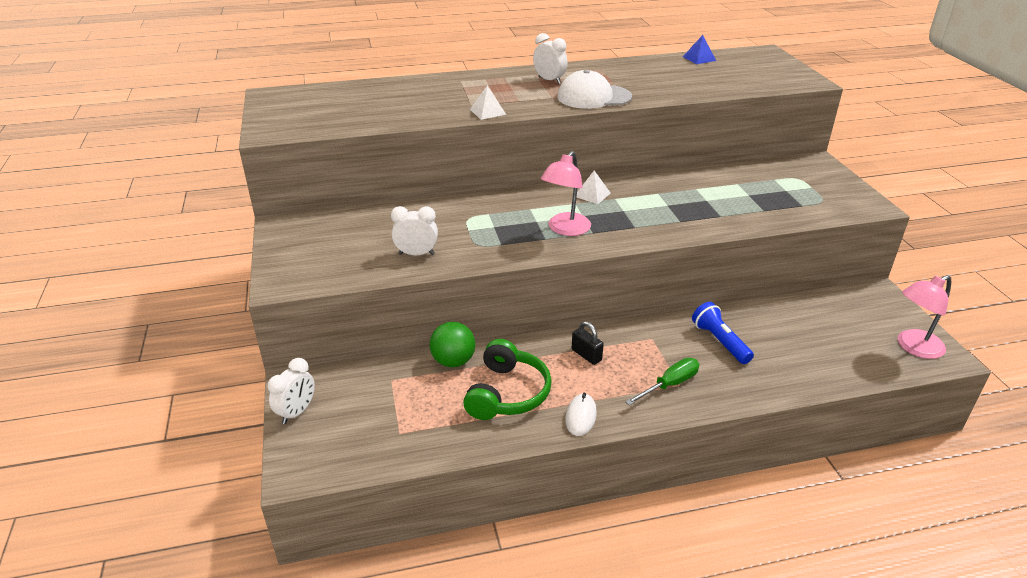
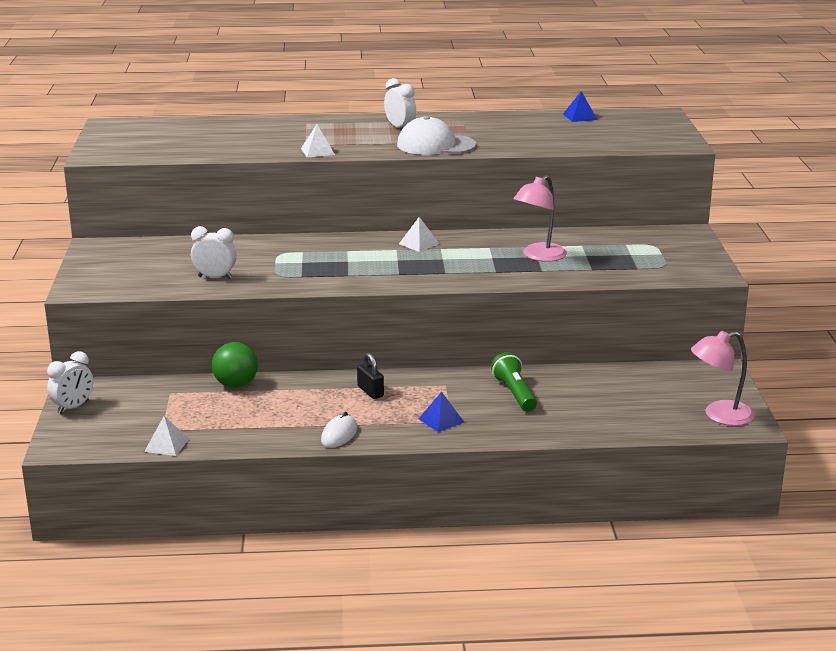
camera: 10 degrees right, 10 degrees down
(411, 454) = (166, 445): none -> white pyramid
(507, 393) = (277, 412): green headphones -> none
(565, 229) = (372, 269): pink lamp -> pink lamp (539, 256)
(669, 384) = (441, 420): green screwdriver -> blue pyramid
(720, 341) = (514, 393): blue flashlight -> green flashlight

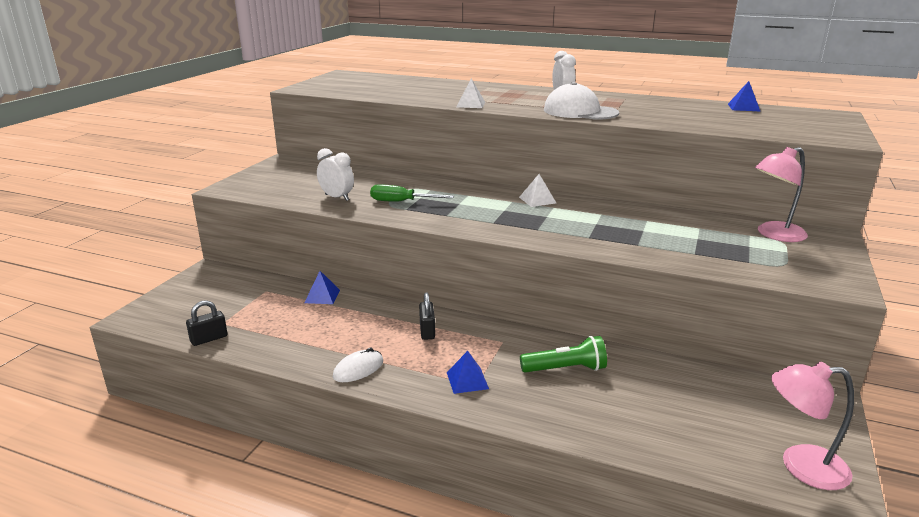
camera: 25 degrees right, 0 degrees up
(73, 407) = (184, 286): white clock -> none
(166, 445) = (209, 339): white pyramid -> black padlock
(236, 385) = (322, 296): green ball -> blue pyramid
(288, 270) = (401, 202): none -> green screwdriver
(514, 393) = (565, 369): green flashlight -> green flashlight turned 75 degrees clockwise
(539, 256) = (645, 230): pink lamp -> pink lamp (774, 235)

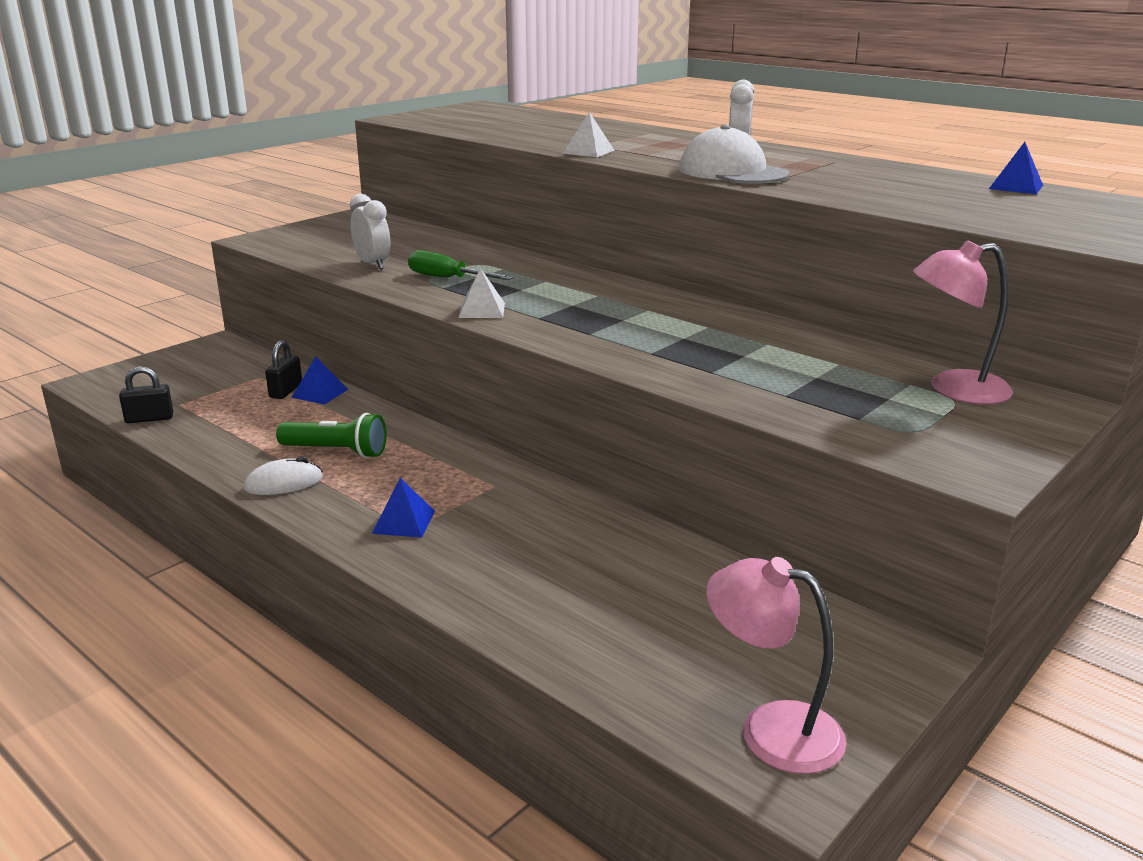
camera: 20 degrees right, 0 degrees up
(427, 331) = (409, 455): black padlock -> black padlock (286, 391)
(537, 200) = (636, 298): white pyramid -> white pyramid (482, 310)
(565, 369) = (547, 534): green flashlight -> green flashlight (336, 452)

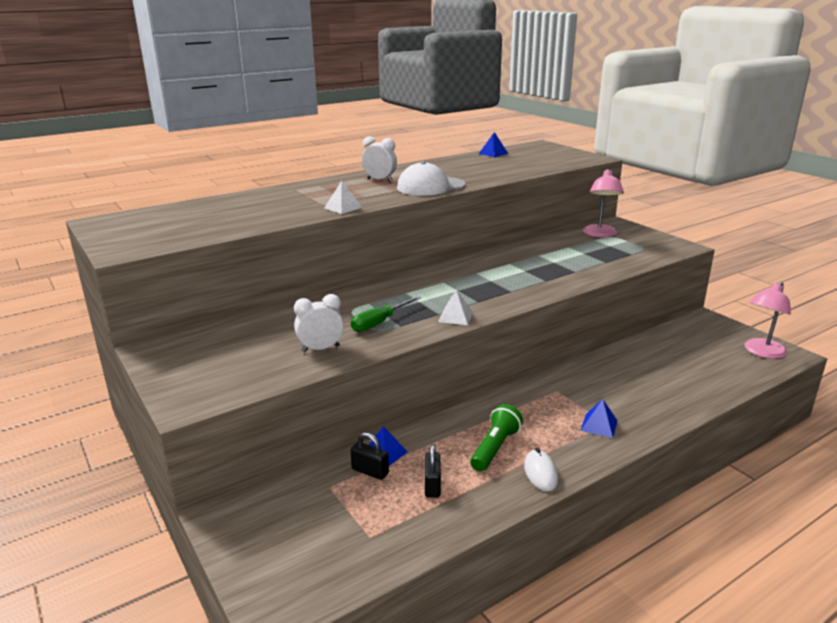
camera: 75 degrees left, 0 degrees up
(149, 418) = (396, 555): black padlock -> black padlock (432, 485)

